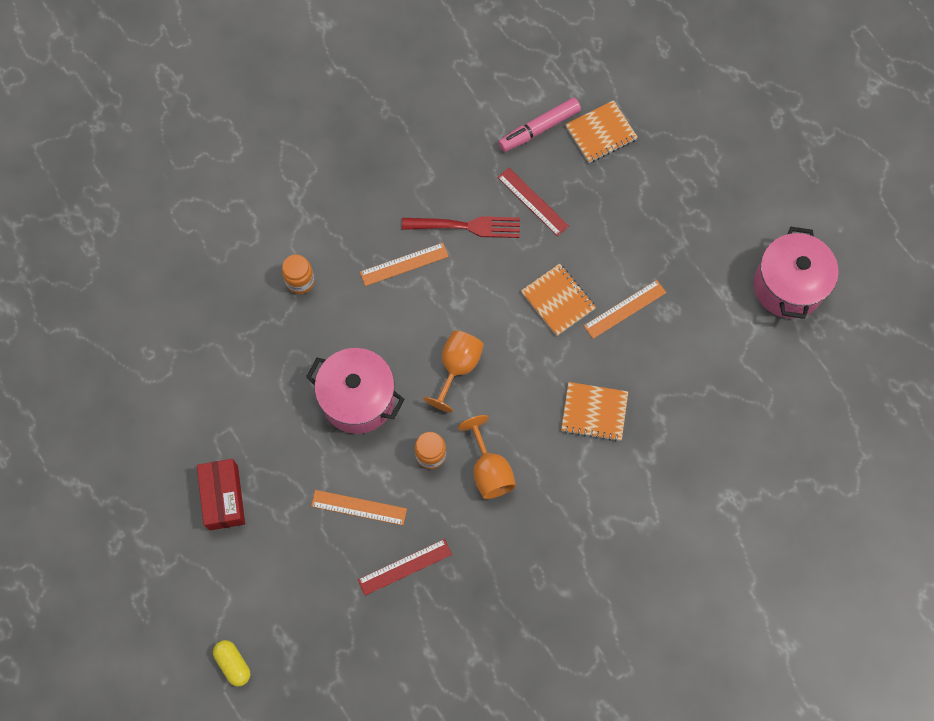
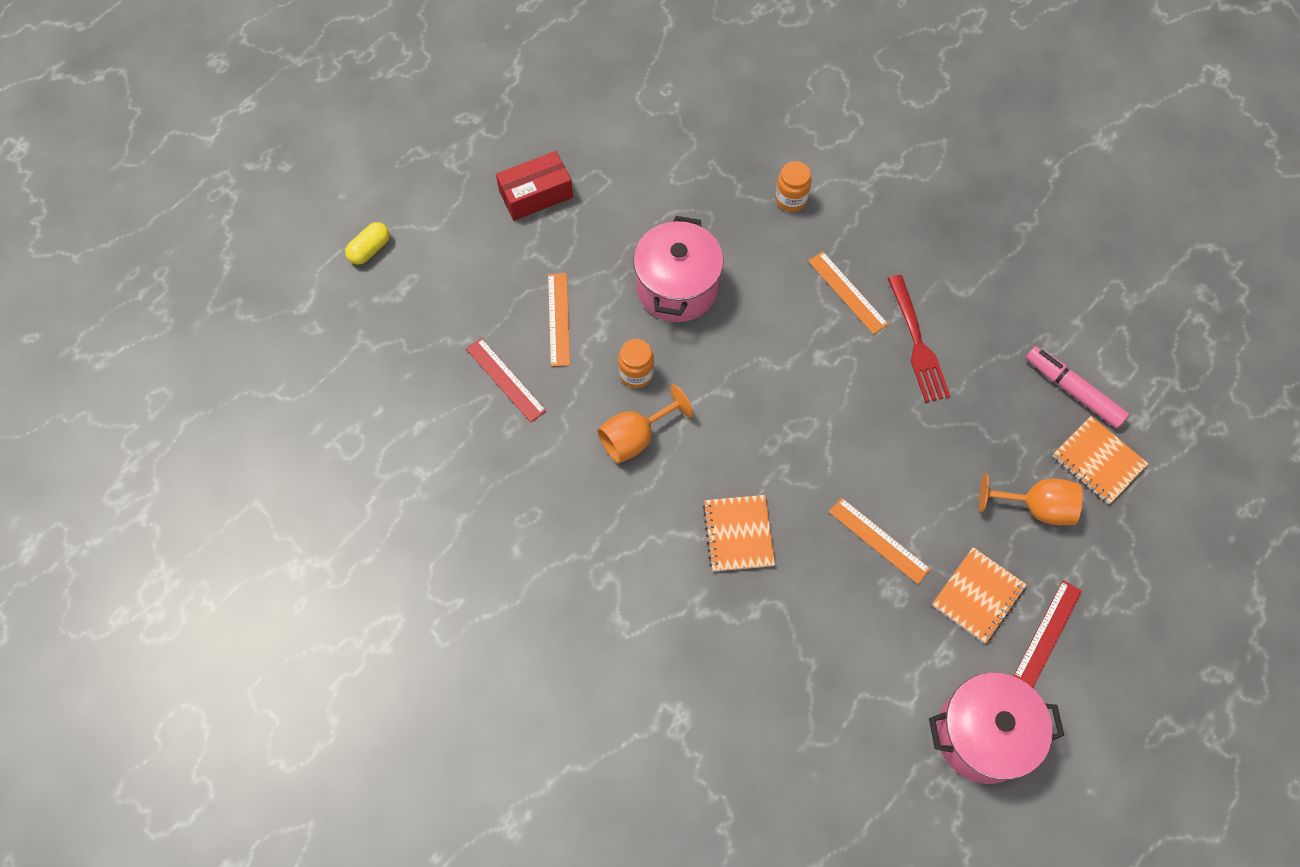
camera: 75 degrees right, 5 degrees down
(457, 367) = (745, 376): orange goblet -> orange goblet (1036, 507)
(532, 201) = (976, 406): red ruler -> red ruler (1047, 633)
(558, 300) = (862, 462): orange notebook -> orange notebook (978, 596)

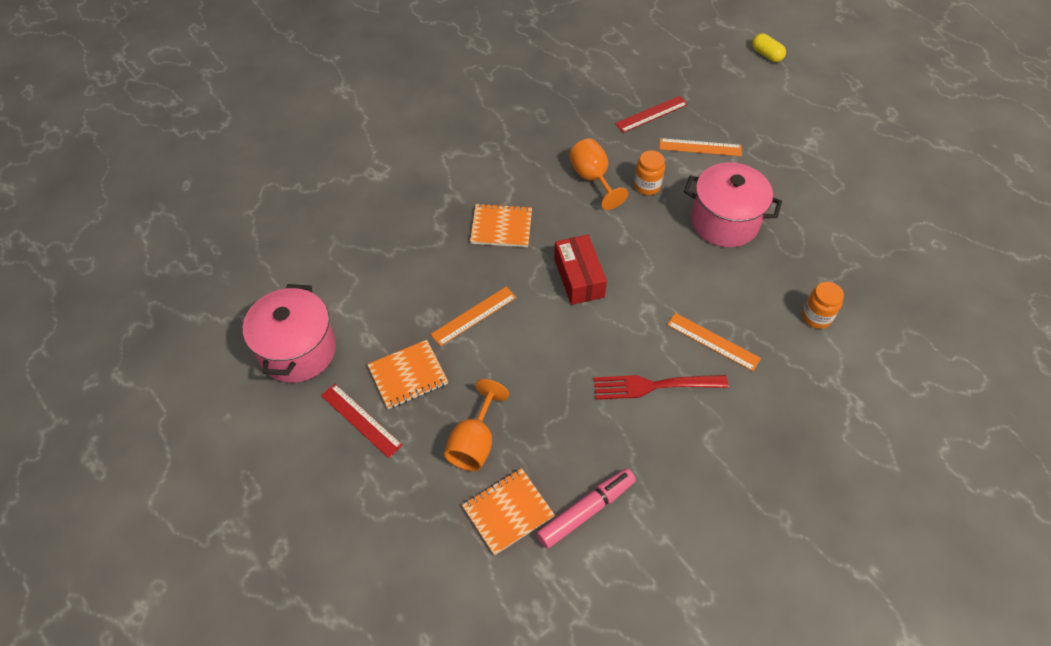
camera: 100 degrees right, 10 degrees down
(536, 195) = (817, 146): red box -> red box (578, 278)
(847, 292) = (713, 342): orange ruler -> orange ruler turned 60 degrees clockwise
(978, 596) = (408, 375): orange notebook -> orange notebook turned 75 degrees counterclockwise

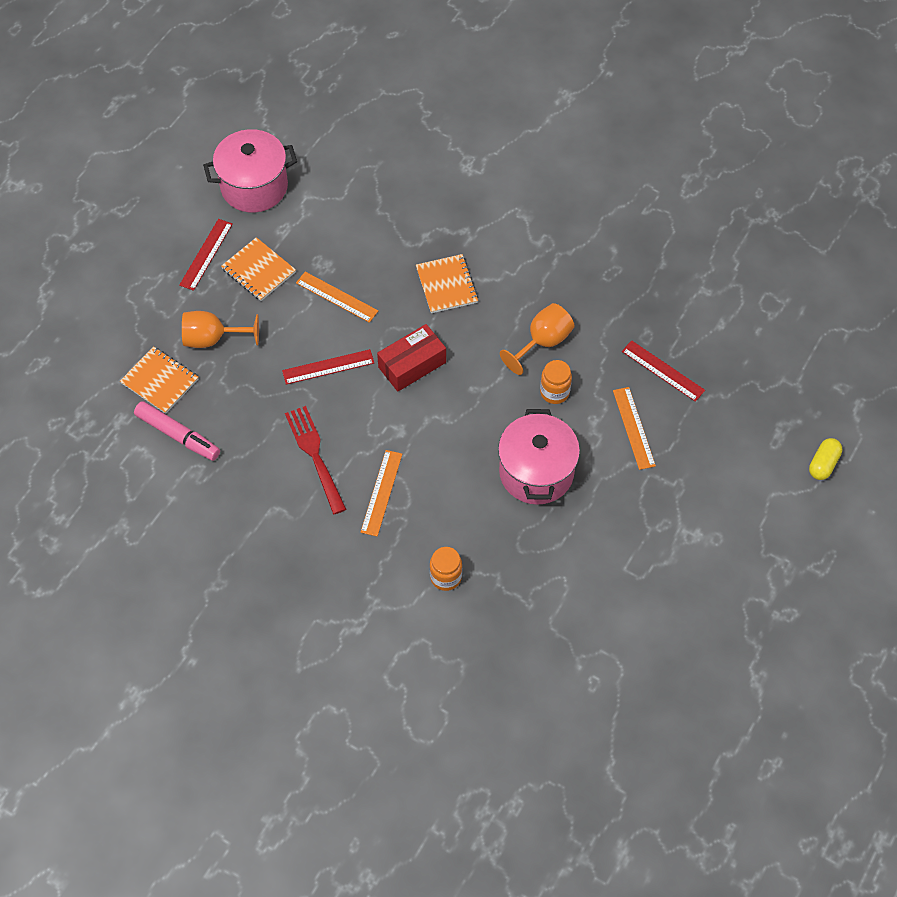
camera: 70 degrees right, 5 degrees up
(554, 346) = (328, 367): none -> red ruler

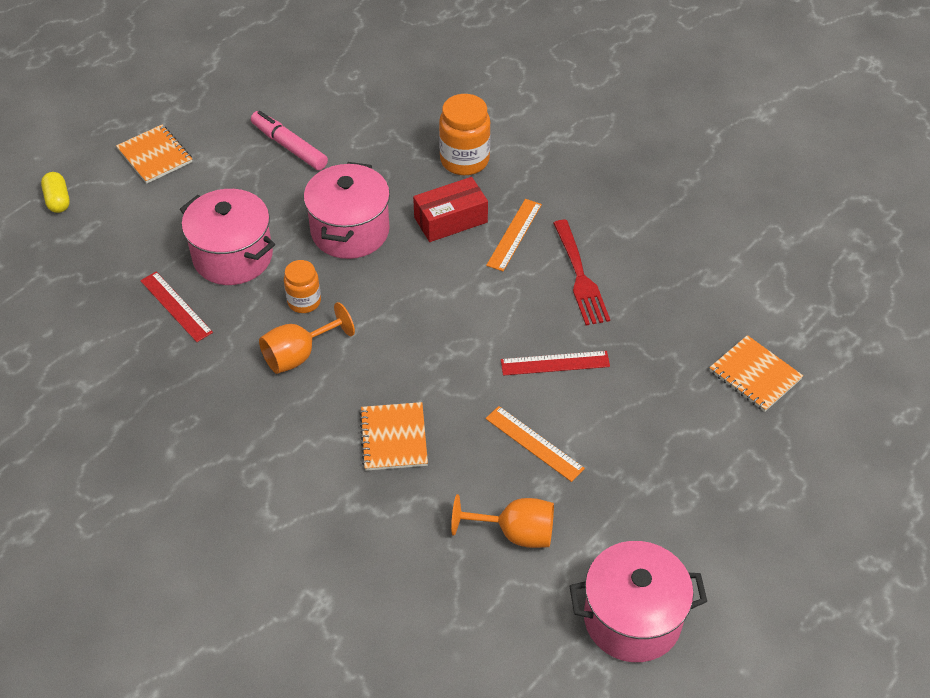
camera: 170 degrees left, 10 degrees down
(178, 435) = (731, 316): pink marker -> pink marker (289, 146)
(206, 254) = (701, 525): red ruler -> none
(212, 339) = (692, 415): orange goblet -> orange goblet (515, 533)
(258, 270) = (631, 492): orange notebook -> orange notebook (155, 156)
(412, 365) = (457, 352): red box -> red box (450, 220)
(446, 577) = (464, 160): orange jar -> orange jar, size x1.61
(634, 428) = (233, 256): orange ruler -> pink pot
(823, 464) = (58, 200): yellow capsule -> yellow capsule turned 60 degrees counterclockwise

